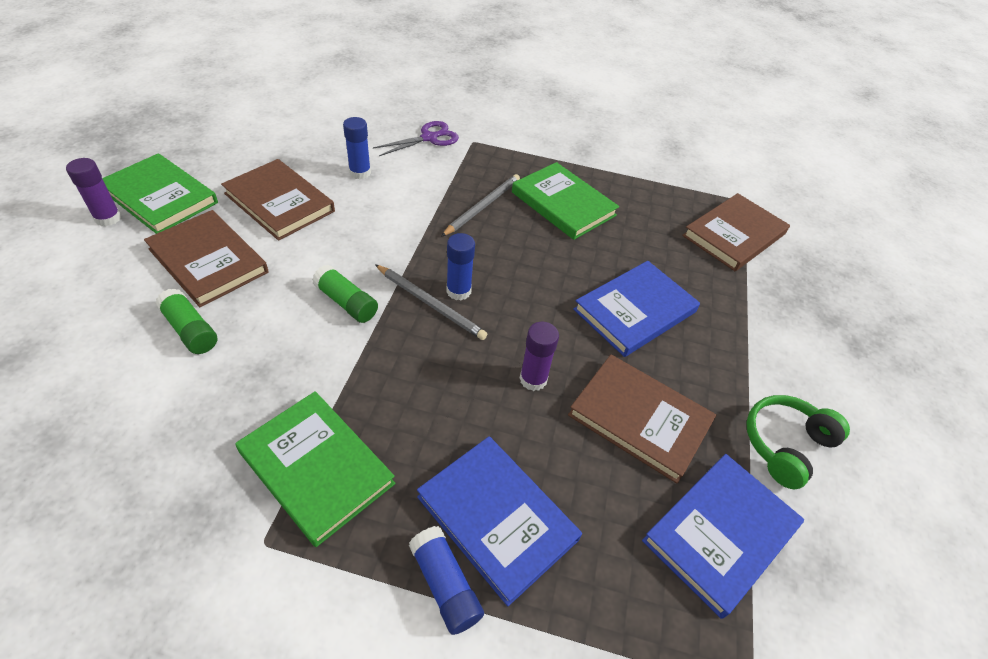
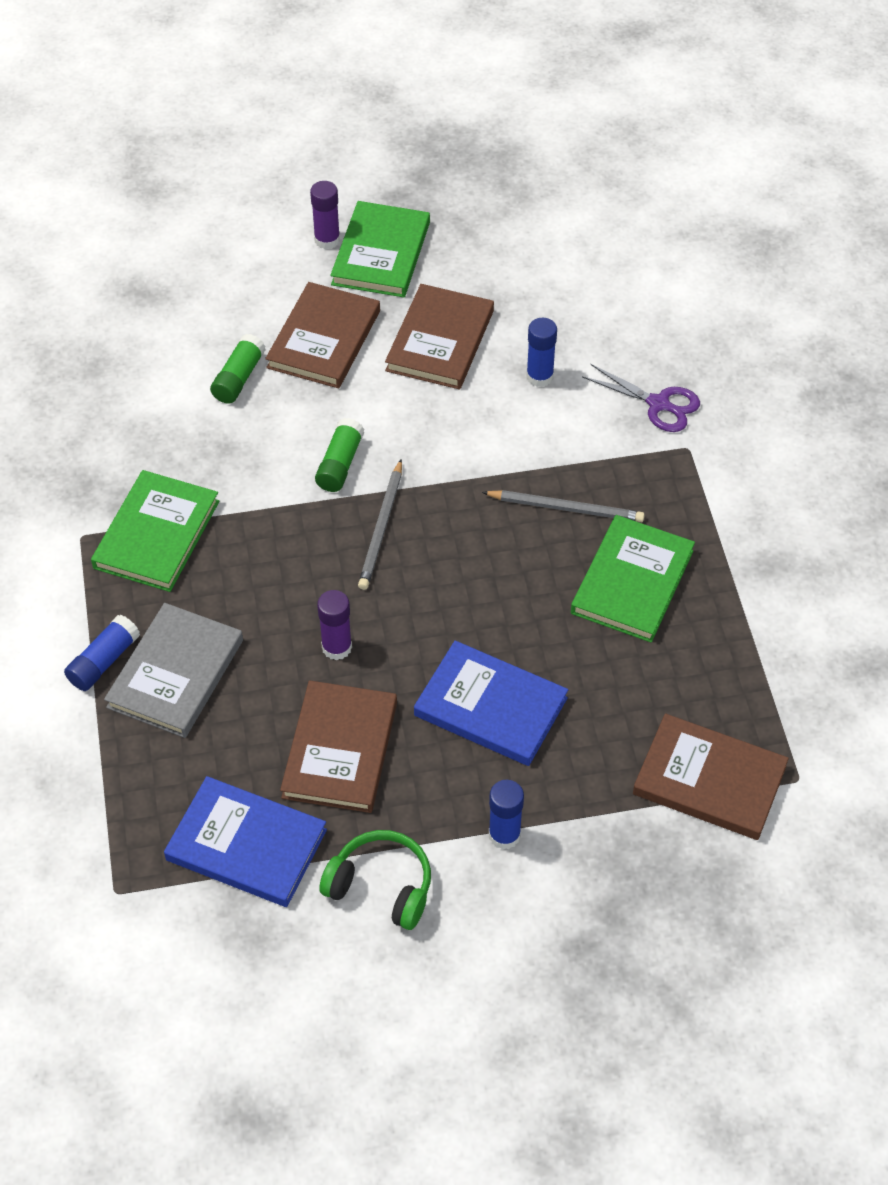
camera: 70 degrees right, 5 degrees up
(458, 291) = (414, 543): blue glue stick -> blue glue stick (504, 835)
(497, 518) = (175, 673): blue book -> grey book

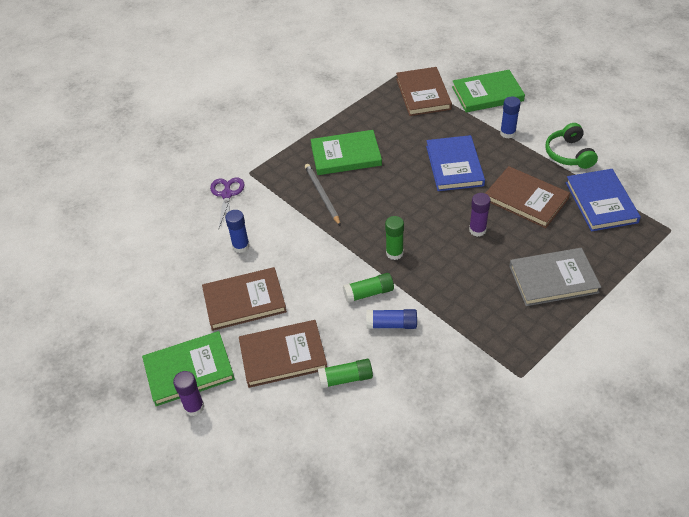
camera: 120 degrees left, 5 degrees down
(103, 661) = (578, 312): blue glue stick -> blue glue stick (391, 324)
(157, 534) = (486, 342): green book -> green book (487, 94)
(340, 750) = (526, 199): brown book -> brown book turned 60 degrees clockwise
(381, 528) = (394, 253): grey pencil -> green glue stick

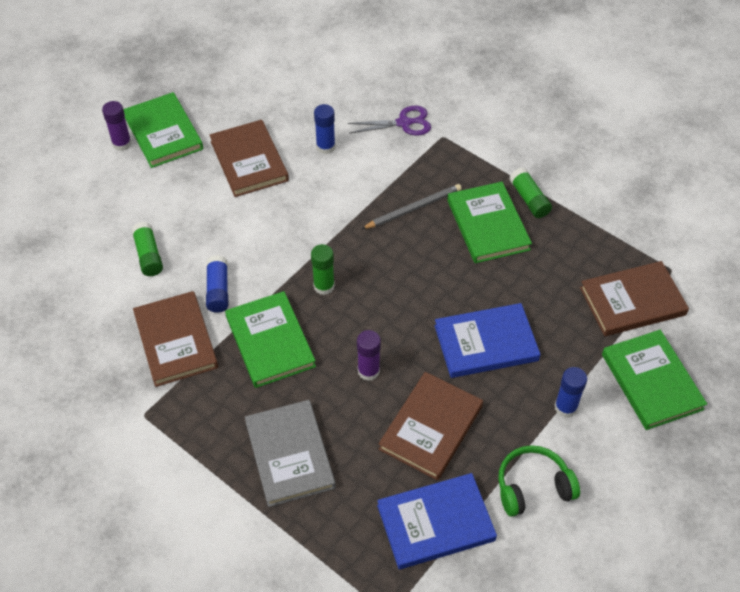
camera: 80 degrees right, 5 degrees up
(283, 355) = (179, 201): brown book -> brown book (176, 341)
(369, 293) = (262, 266): green glue stick -> green glue stick (529, 199)
(448, 289) = (270, 341): none -> green book

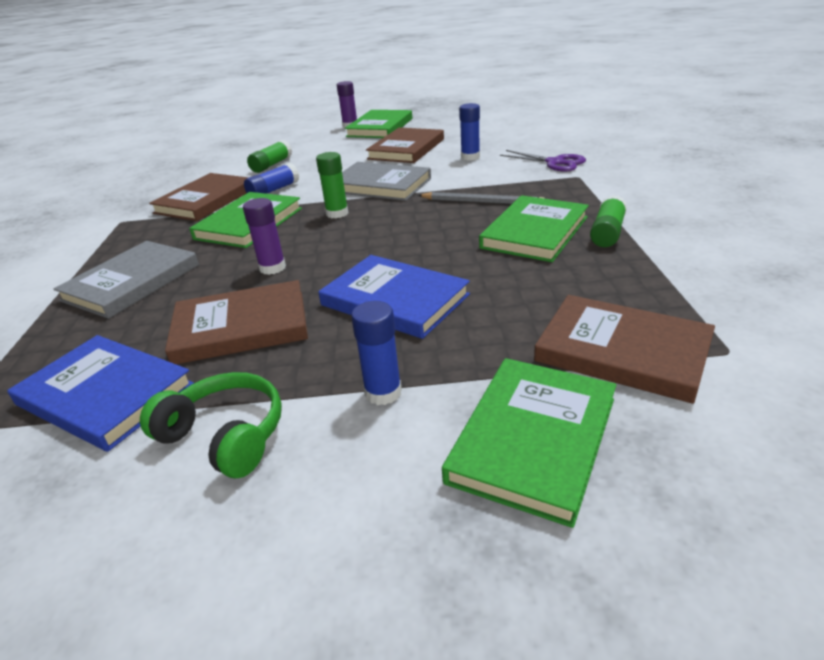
camera: 50 degrees right, 20 degrees down
(305, 230) = (381, 185): none -> grey book

